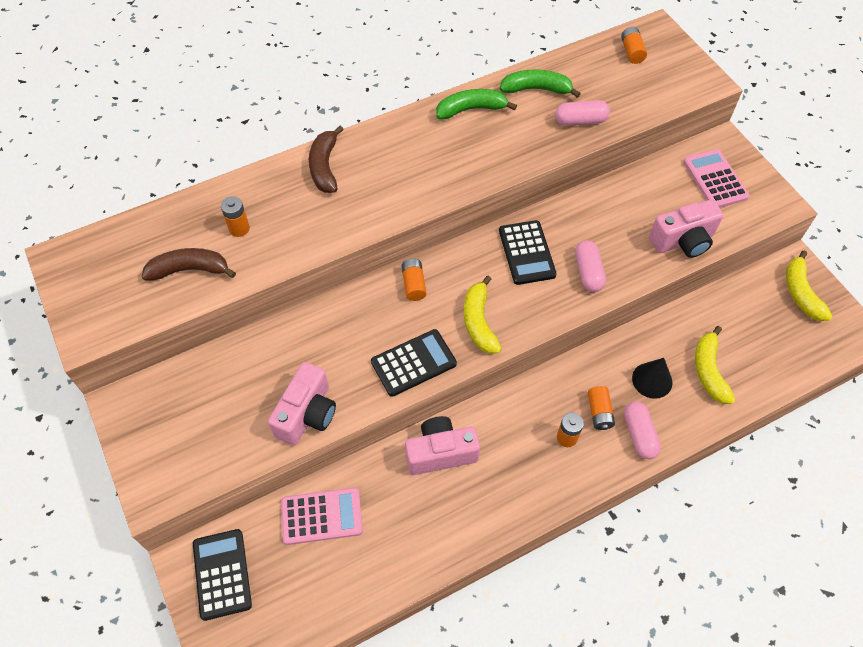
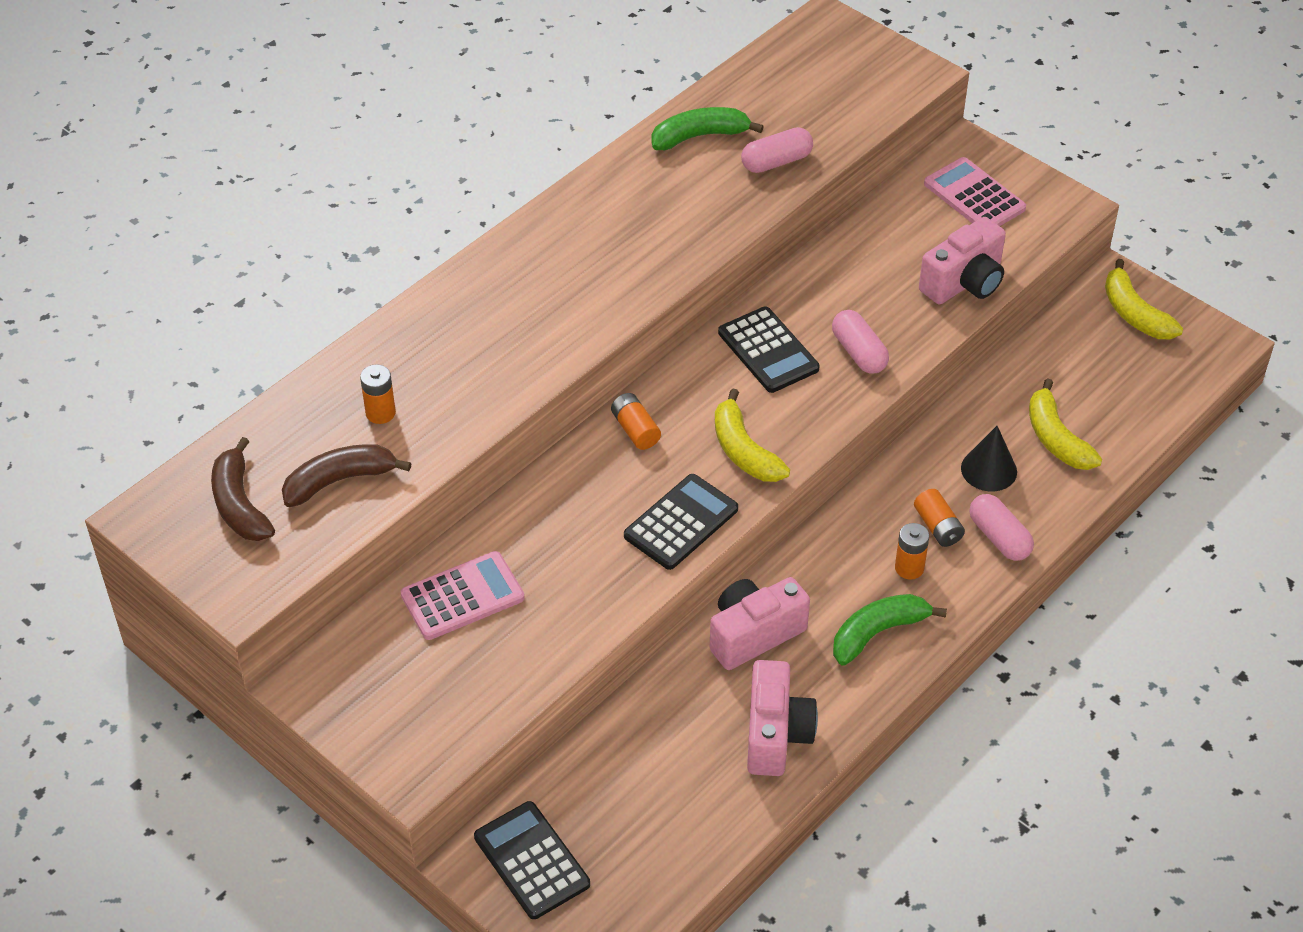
camera: 20 degrees left, 10 degrees down
(307, 414) = (569, 622): pink camera -> pink camera (776, 734)
(322, 516) = (631, 754): pink calculator -> pink calculator (462, 596)
(325, 167) = (458, 306): brown banana -> brown banana (239, 504)
(471, 109) = (623, 183): green banana -> green banana (877, 633)
(632, 52) = (805, 57): orange battery -> none

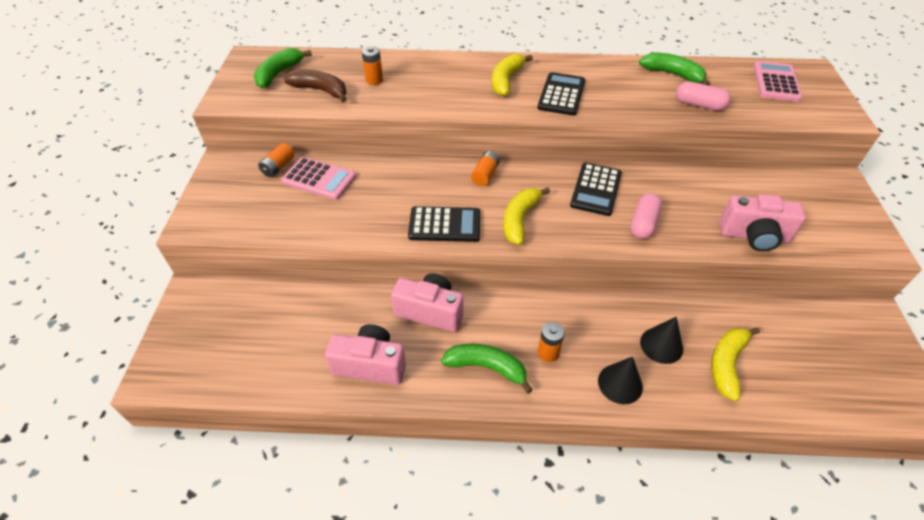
camera: 50 degrees right, 0 degrees up
(239, 504) = (279, 74): brown banana -> green banana
(531, 861) = (205, 313): black calculator -> black calculator (561, 95)
(776, 734) = (370, 365): pink camera -> pink camera turned 135 degrees counterclockwise
(938, 527) = (592, 347): orange battery -> orange battery (278, 167)
(974, 196) = (816, 203): pink calculator -> pink calculator (776, 82)
(999, 537) = (620, 383): pink capsule -> black cone
(1134, 313) = (869, 342): yellow banana -> yellow banana (506, 80)

